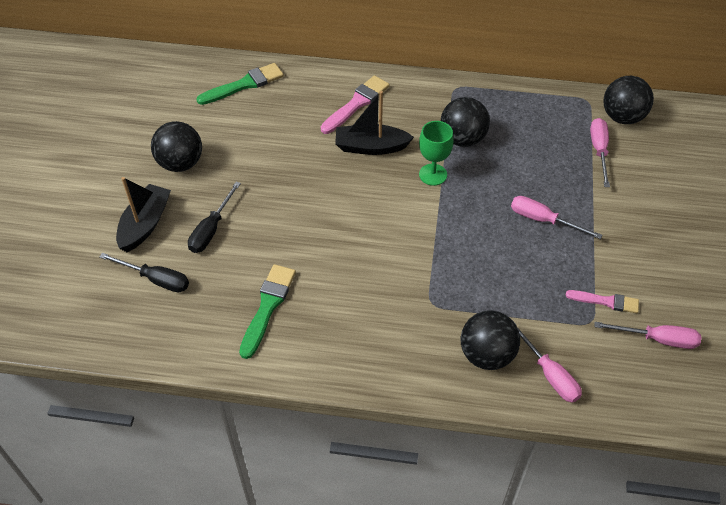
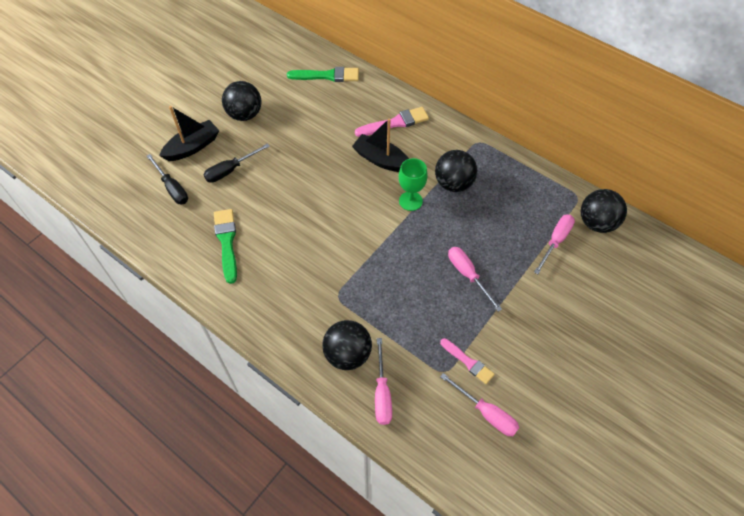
camera: 30 degrees right, 5 degrees up
(267, 307) = (227, 242): green brush -> green brush turned 60 degrees counterclockwise

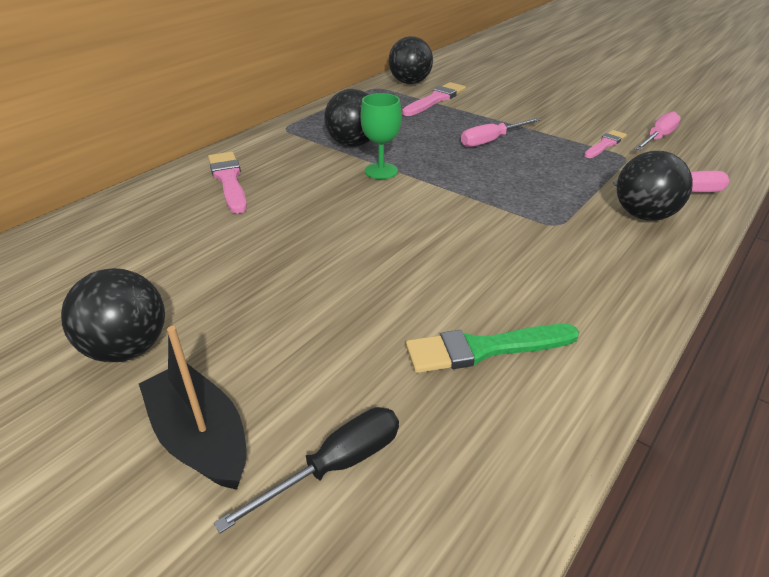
camera: 90 degrees left, 20 degrees down
(230, 170) = (293, 359): black screwdriver -> none
(327, 76) = (77, 242): green brush -> none
(381, 160) = (301, 191): black boat -> none
(555, 241) = (435, 99): pink screwdriver -> pink brush

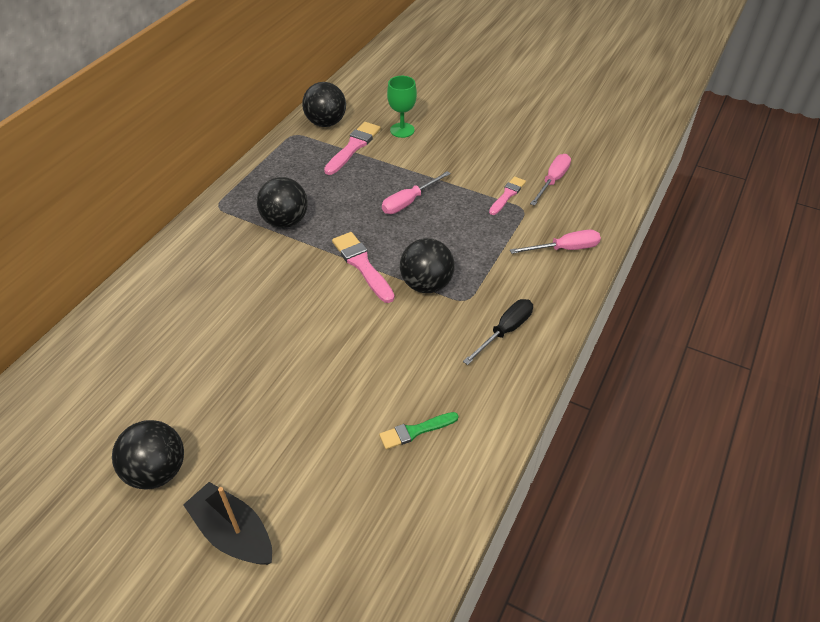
camera: 10 degrees left, 10 degrees up
(228, 180) = (183, 283): pink brush -> pink brush (362, 265)
(336, 466) = (327, 538): black screwdriver -> black screwdriver (505, 331)
(381, 171) = (316, 254): green goblet -> green goblet (402, 130)
(484, 349) = (415, 431): green brush -> green brush, size x0.66
(644, 215) = (534, 280): black ball -> black ball (426, 284)

